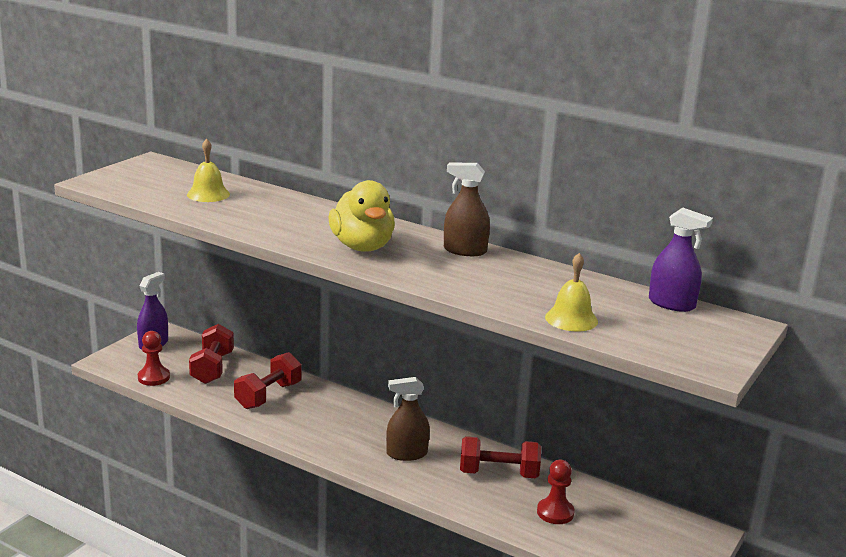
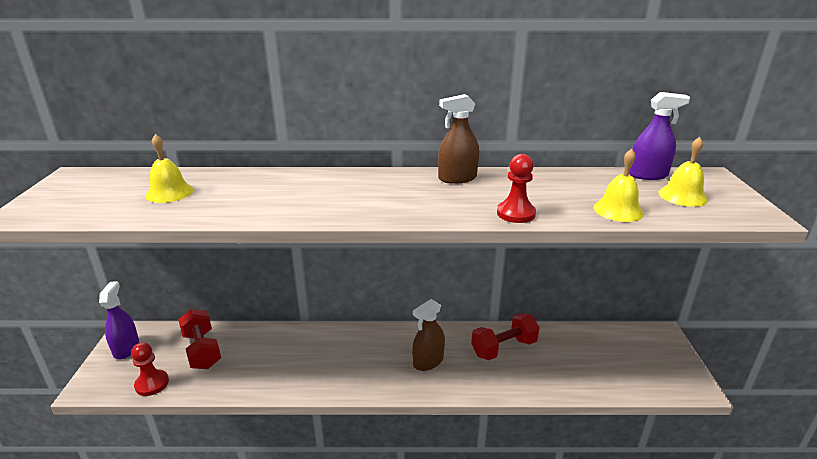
camera: 30 degrees left, 5 degrees up
(268, 396) = (274, 356): red dumbbell -> none
(362, 247) = (376, 200): yellow duck -> none
(555, 512) = (570, 363): red pawn -> red pawn (516, 213)
(667, 330) = (682, 196): none -> yellow bell

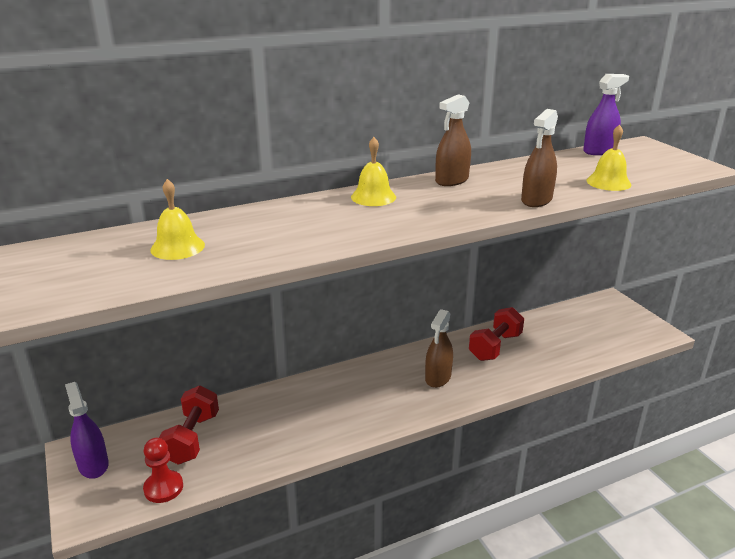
camera: 25 degrees left, 0 degrees up
(202, 350) = (192, 438): red dumbbell -> red dumbbell turned 60 degrees clockwise
(516, 213) = (536, 200): red pawn -> brown spray bottle
(682, 196) = (641, 163): yellow bell -> yellow bell (373, 197)

